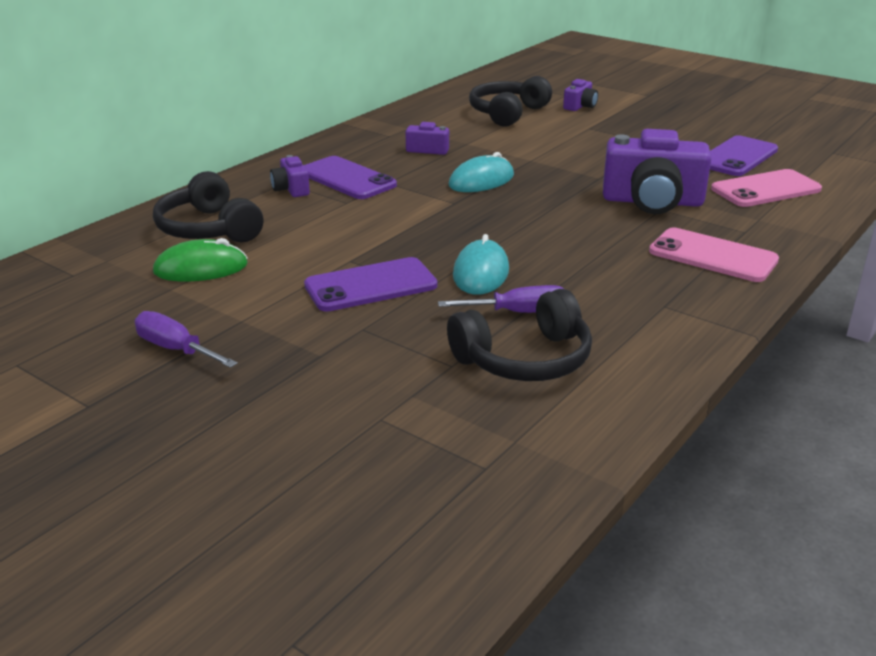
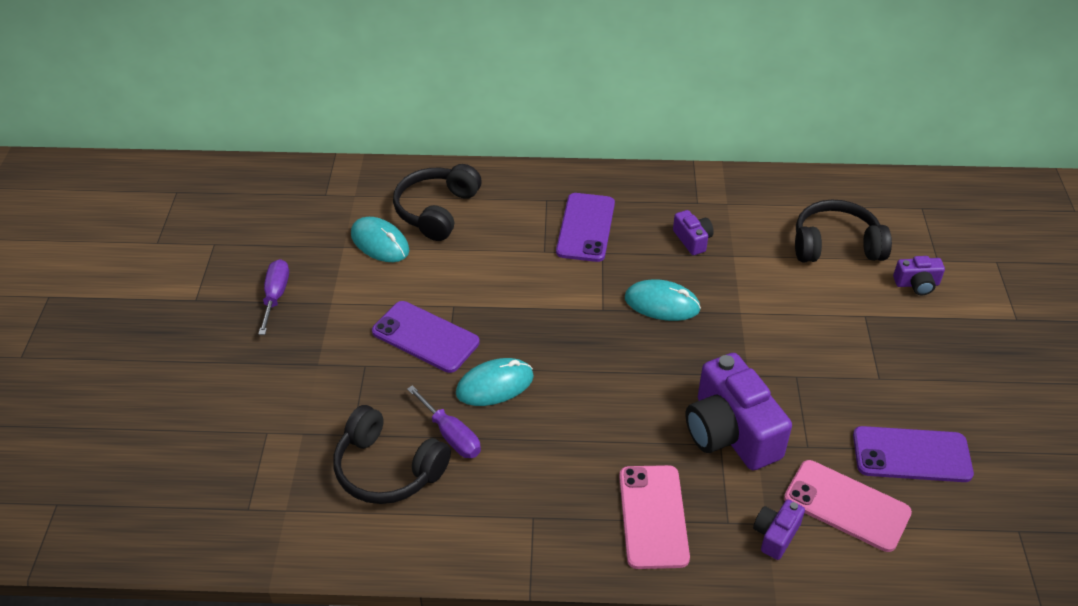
camera: 55 degrees right, 15 degrees up
(201, 268) = (380, 243): green mouse -> turquoise mouse
(291, 189) = (537, 210): purple camera -> purple camera (775, 535)

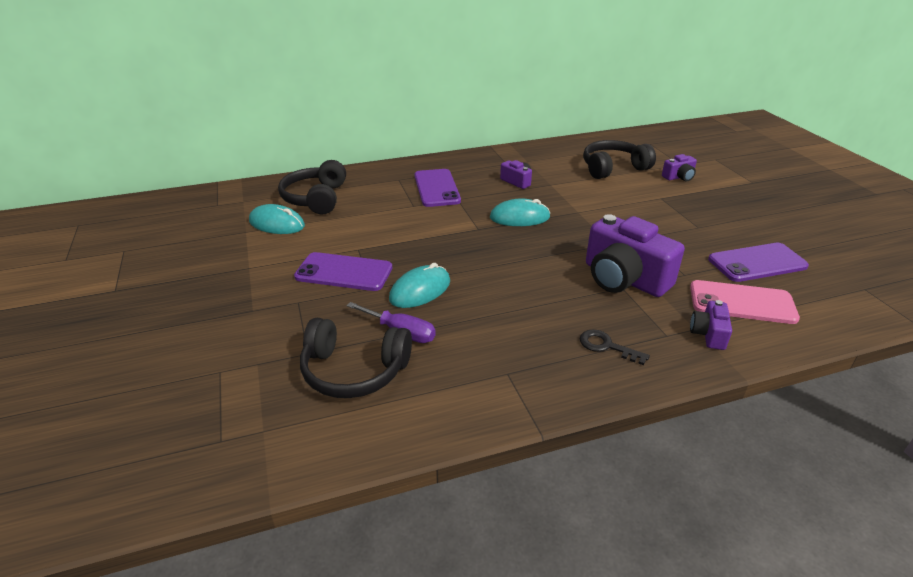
camera: 20 degrees left, 10 degrees down
(276, 296) = (194, 273): purple screwdriver -> none
(653, 516) = (606, 346): pink phone -> black key

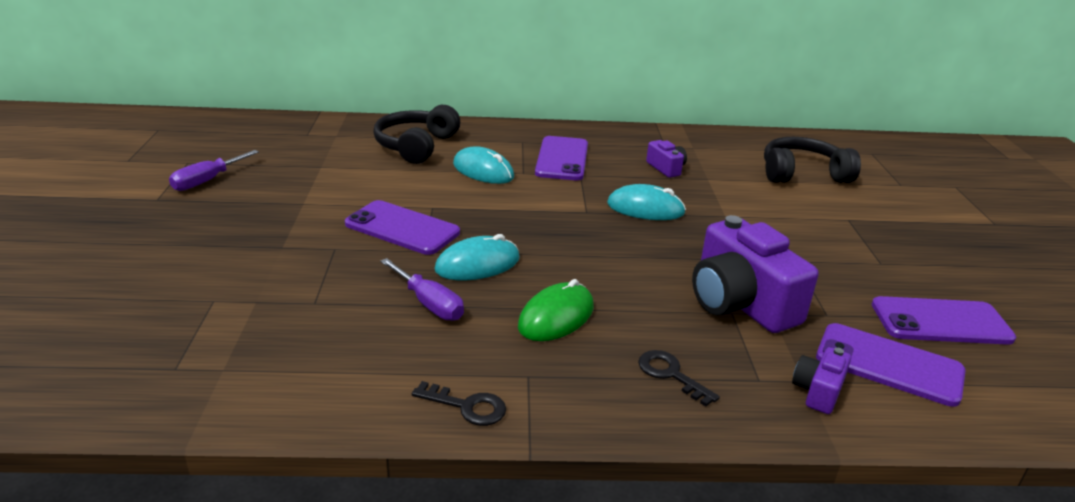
camera: 15 degrees right, 5 degrees down
(152, 264) = (207, 181): none -> purple screwdriver
(277, 224) = (358, 164): turquoise mouse -> turquoise mouse (483, 171)
(354, 370) = (354, 332): black headphones -> none
(476, 410) = (467, 406): none -> black key
(502, 320) = (556, 317): none -> green mouse
(679, 177) = (889, 199): purple camera -> none
(742, 303) = (889, 365): pink phone -> purple phone

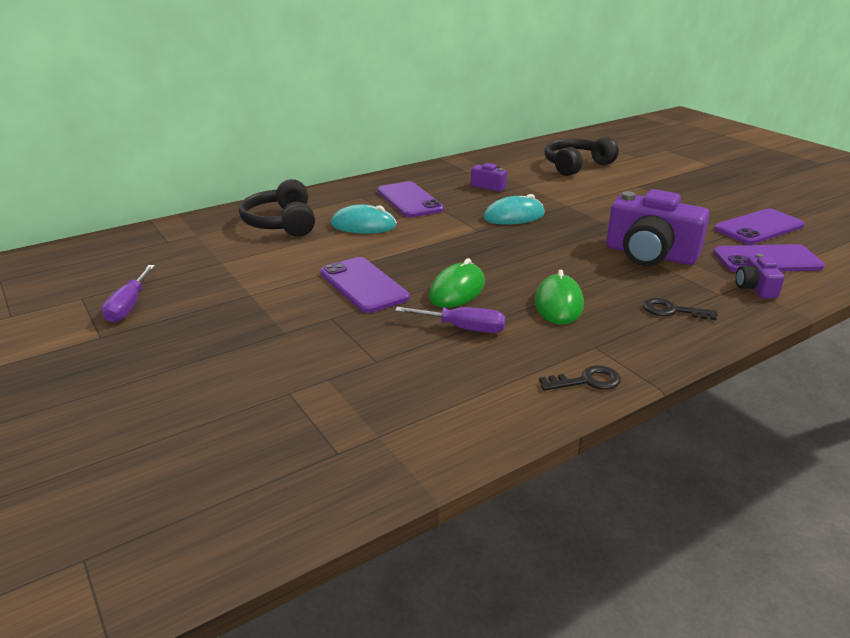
camera: 30 degrees left, 0 degrees up
(402, 228) = (363, 285): purple phone -> purple phone turned 60 degrees clockwise
(477, 264) = (457, 290): turquoise mouse -> green mouse

